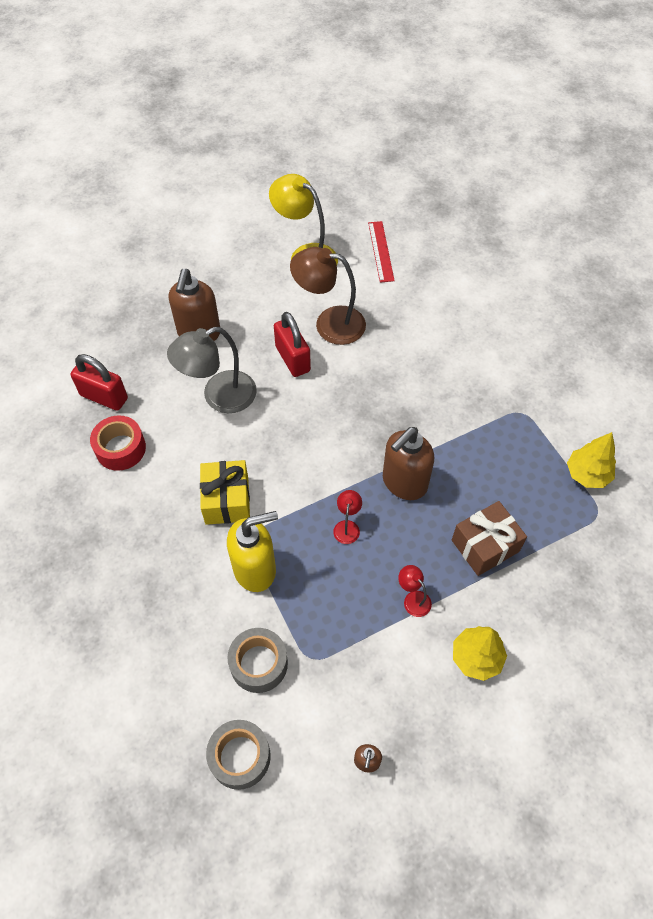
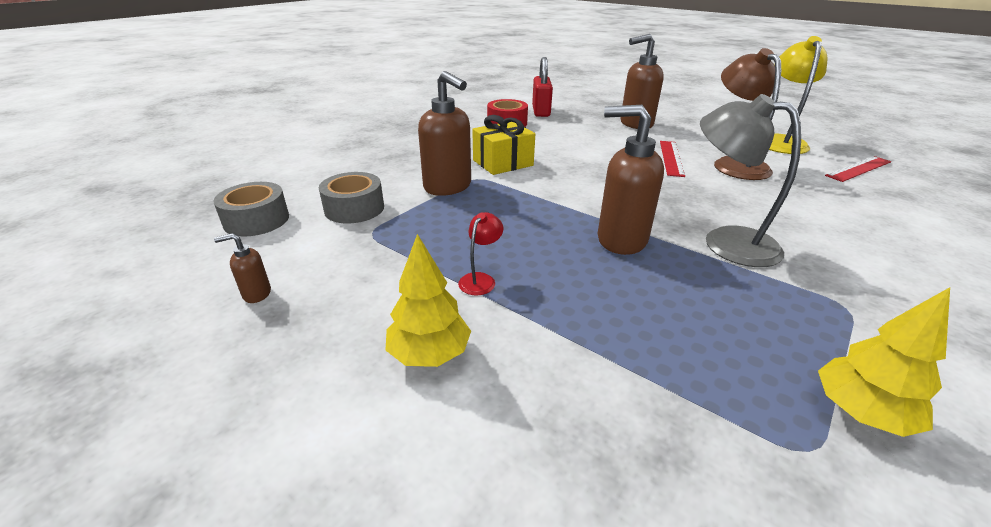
camera: 65 degrees right, 25 degrees down
(219, 397) = (592, 141): grey lamp -> grey lamp (725, 242)
(255, 569) = (448, 187): yellow soap dispenser -> brown soap dispenser
(292, 359) = (671, 158): red padlock -> red ruler
(347, 526) = (532, 219): red lamp -> none
(485, 546) = (604, 321): brown gift -> none

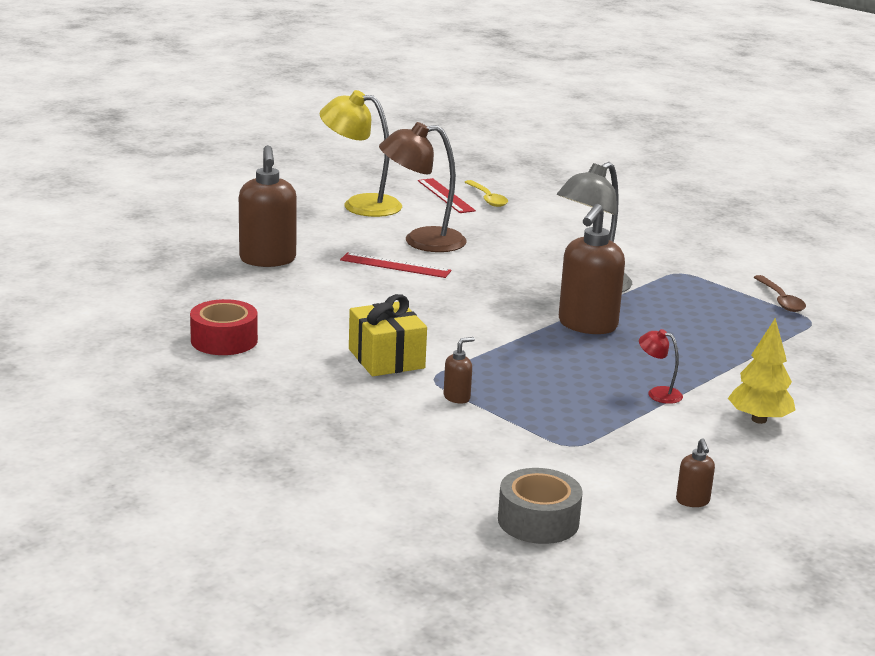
camera: 85 degrees left, 10 degrees down
(354, 208) = (511, 457): grey tape -> none
(448, 187) = (457, 397): brown soap dispenser -> brown soap dispenser, size x0.45
(541, 111) = (176, 310): red padlock -> none
(860, 413) = (780, 300): yellow tree -> brown spoon
(886, 186) = (487, 198): none -> yellow spoon

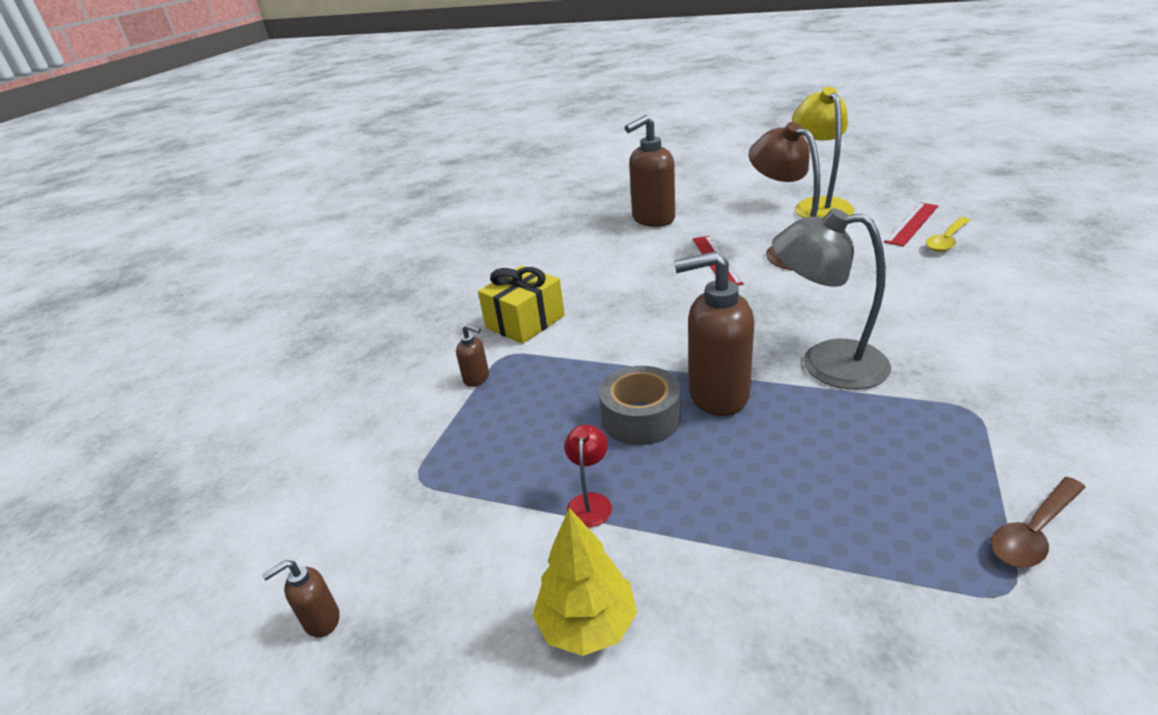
camera: 70 degrees right, 10 degrees up
(224, 340) = (497, 257): red tape -> none
(538, 521) = (248, 508): grey tape -> grey tape (641, 418)

